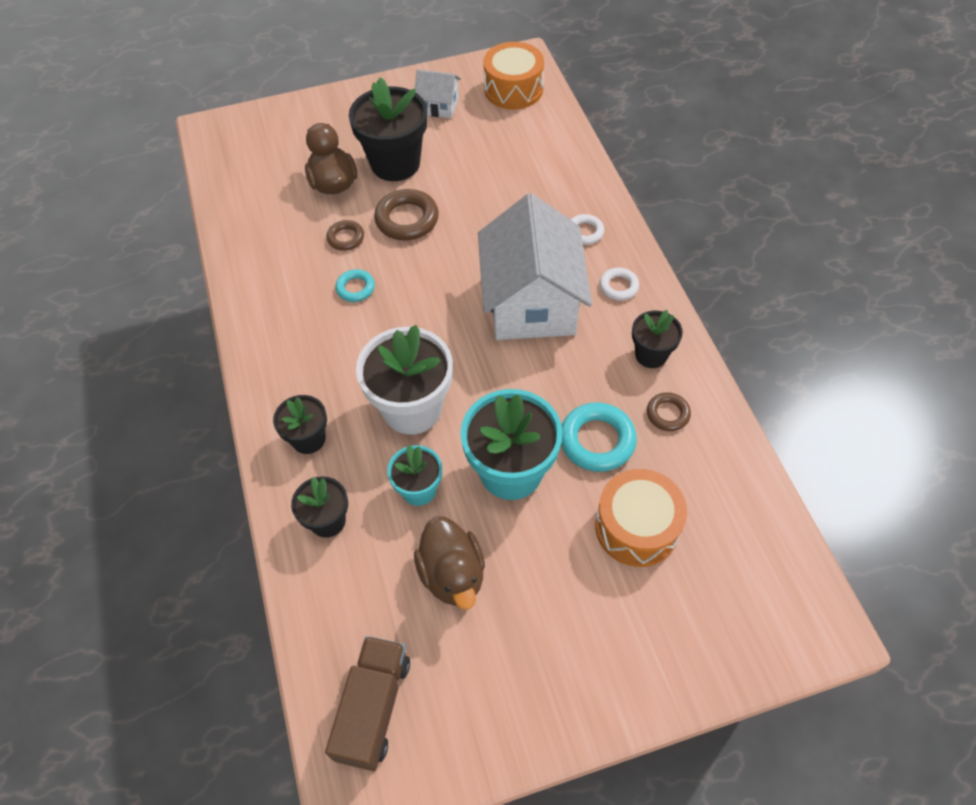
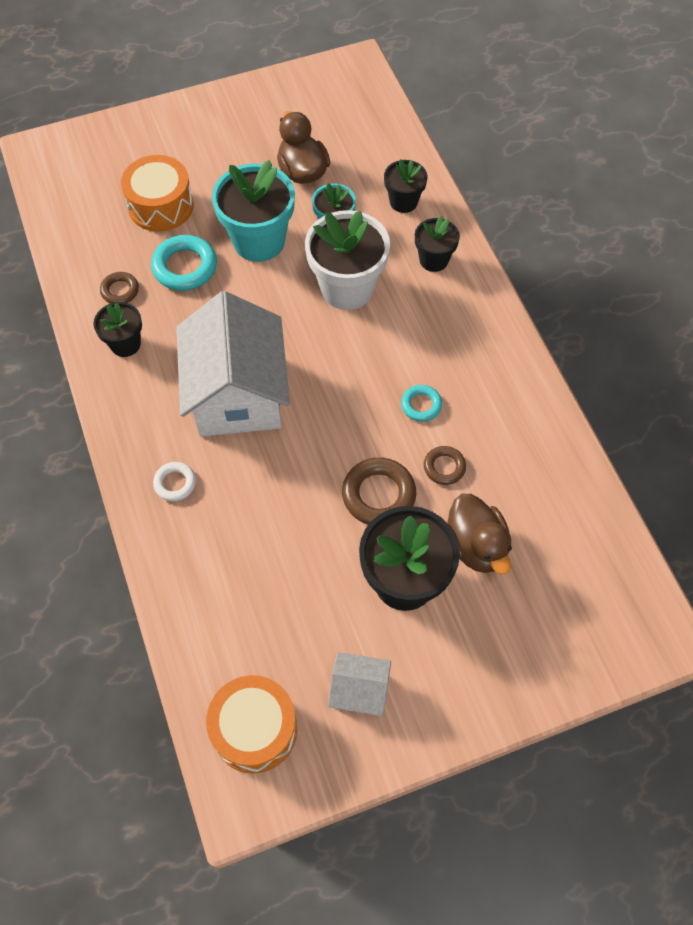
camera: 175 degrees right, 5 degrees up
(373, 708) = (349, 100): brown truck -> none
(618, 286) = (146, 415): white ring -> none

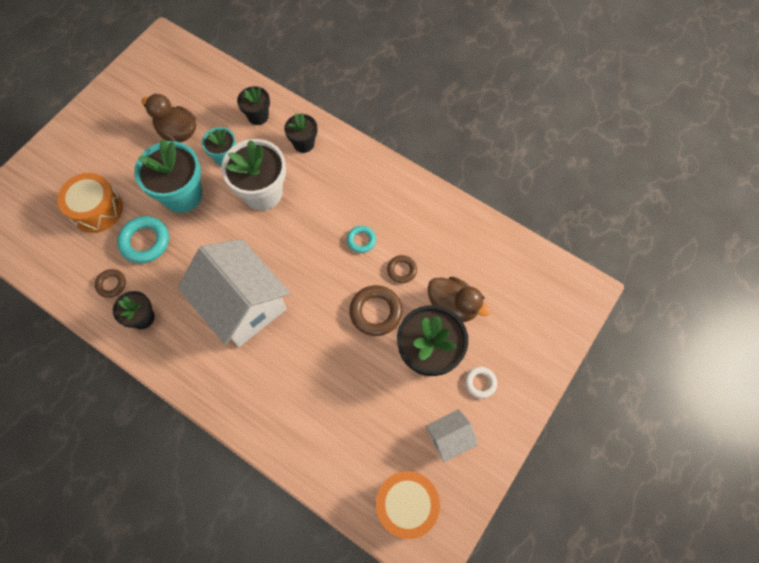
camera: 35 degrees left, 5 degrees up
(175, 483) = (245, 388): white ring -> white ring (480, 383)

